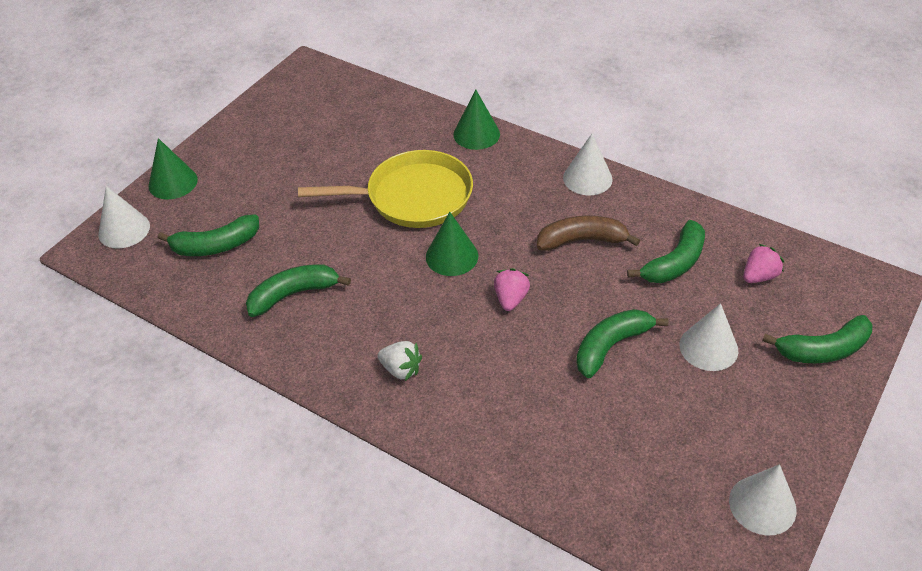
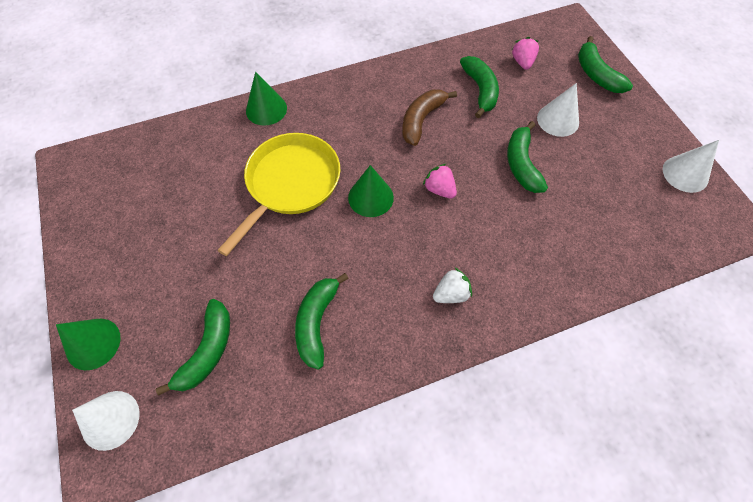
camera: 55 degrees left, 15 degrees up
(587, 178) = (369, 81): white cone -> none
(823, 350) = (596, 74): green banana -> green banana turned 135 degrees clockwise

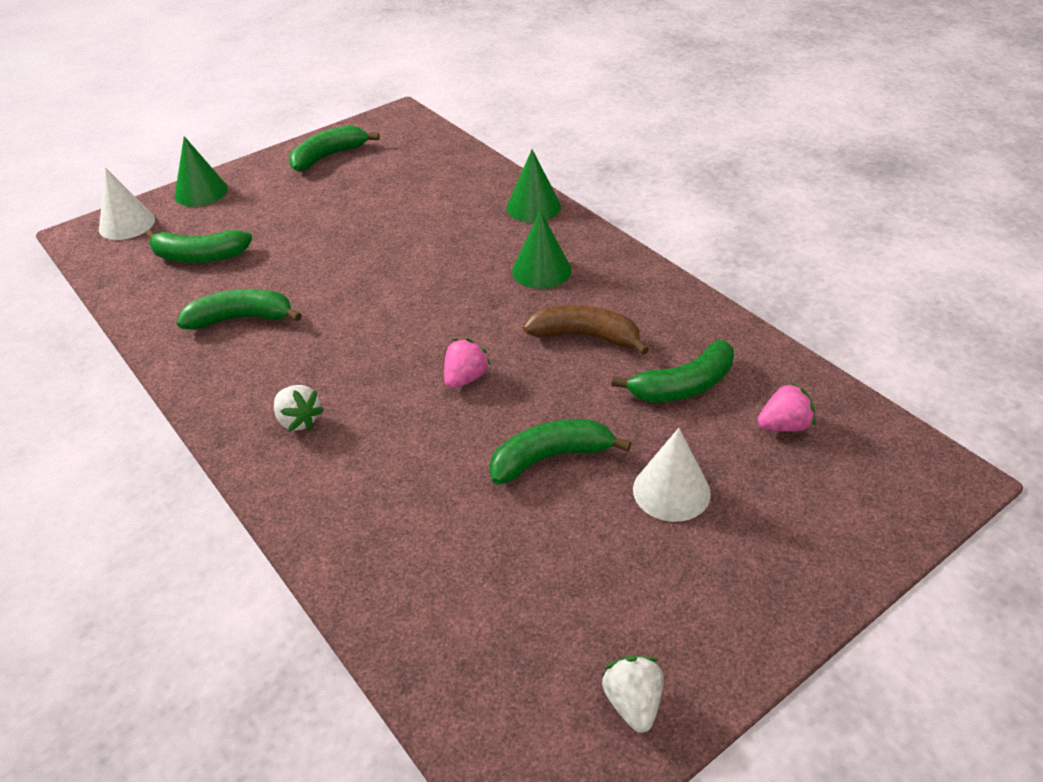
camera: 75 degrees right, 20 degrees down
(290, 184) = (426, 253): yellow pan -> none
(370, 197) = (429, 320): green cone -> green cone (541, 270)
(596, 74) = (824, 534): green banana -> green banana (328, 156)
(685, 174) = (633, 703): white cone -> white strawberry

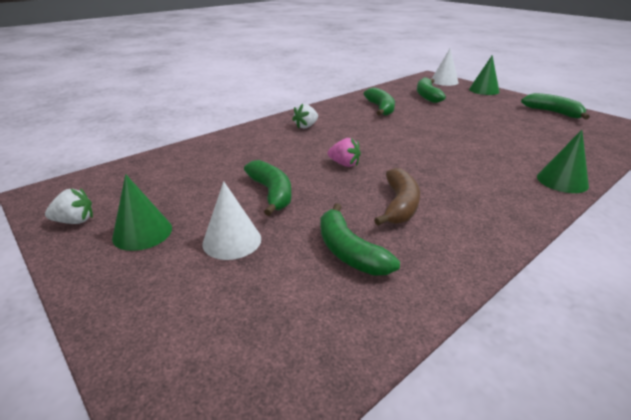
camera: 85 degrees right, 10 degrees down
(541, 270) = (475, 186): green cone -> green cone (142, 232)
(784, 426) = (299, 312): pink strawberry -> none

